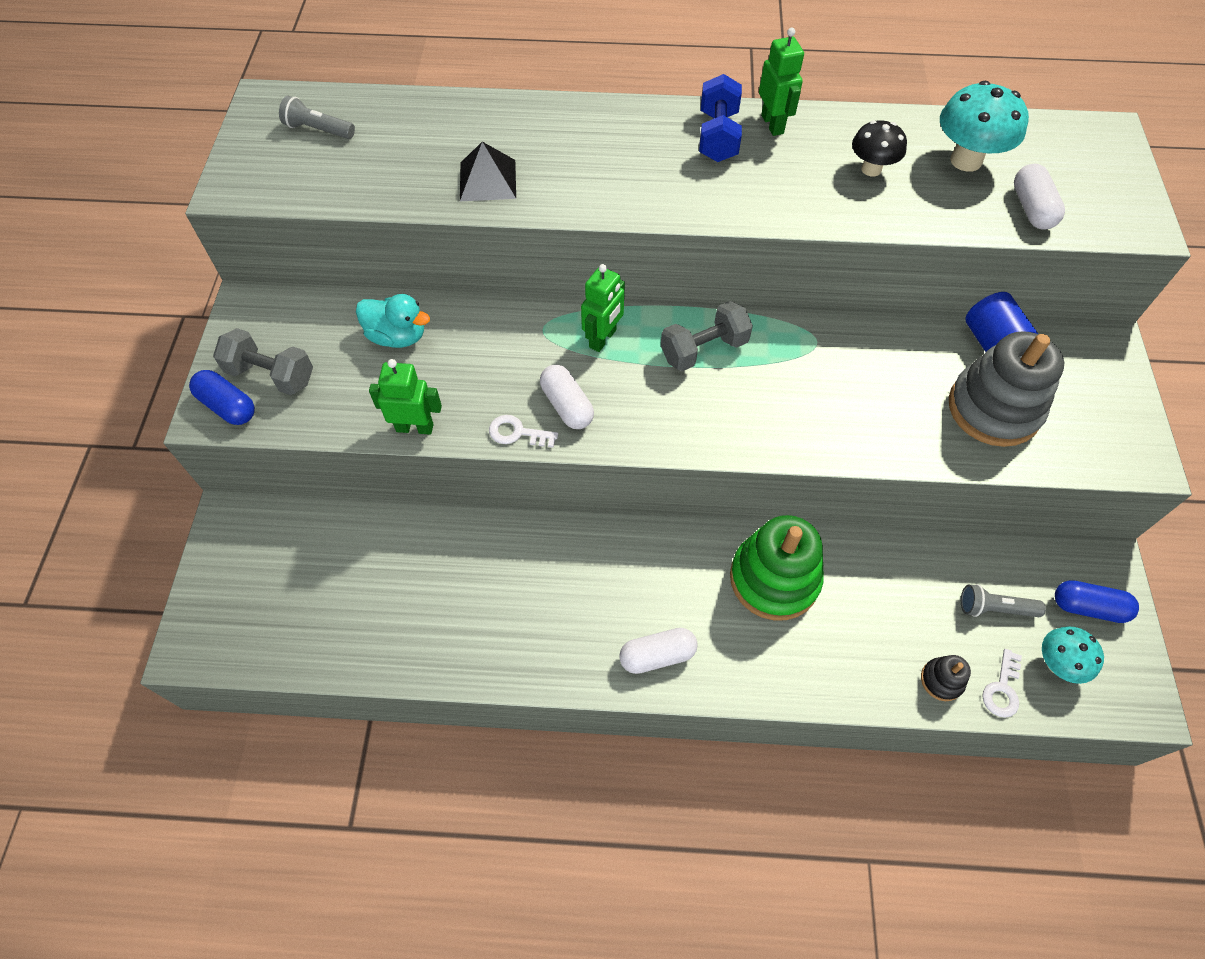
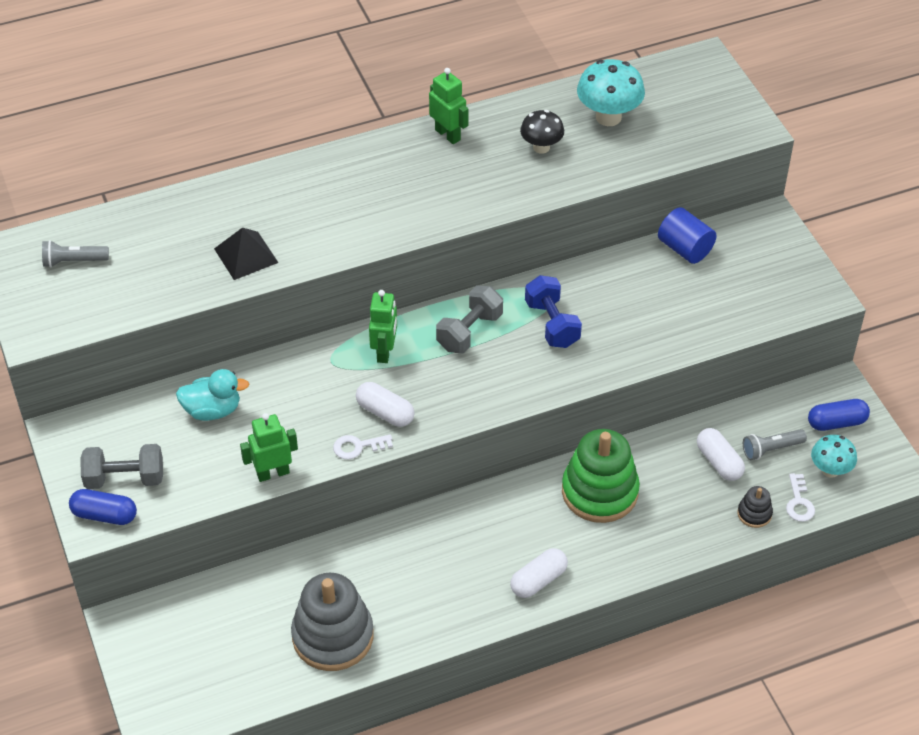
camera: 25 degrees left, 10 degrees down
(718, 136) = (410, 159): blue dumbbell -> blue dumbbell (552, 324)
(993, 408) = (707, 298): grey stacking toy -> grey stacking toy (333, 636)
(1031, 208) = (671, 140): white capsule -> white capsule (719, 462)

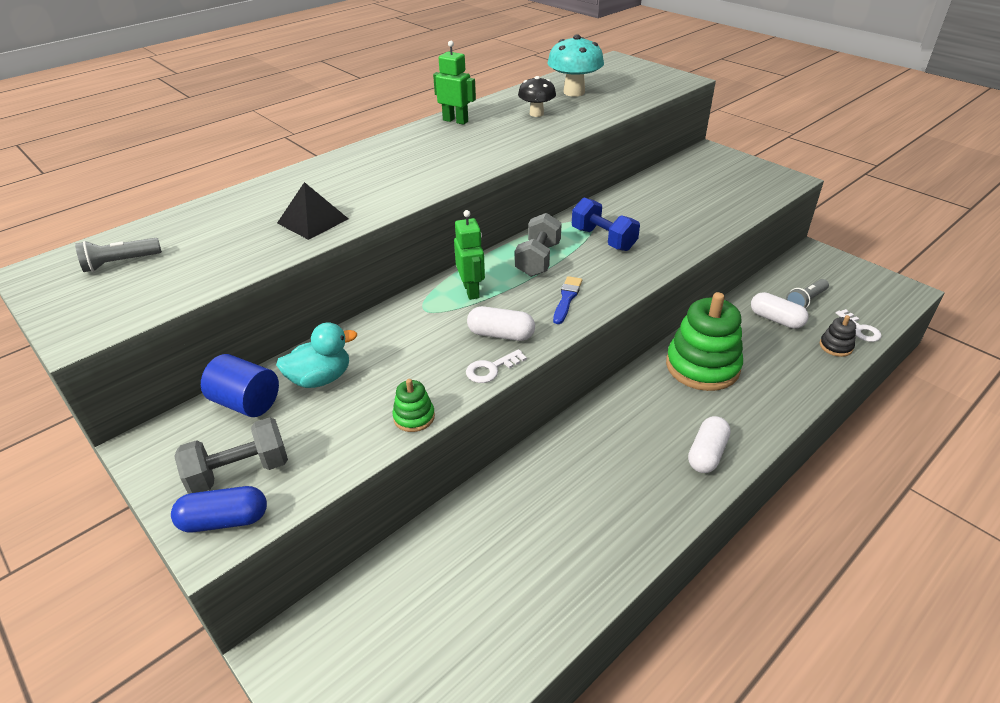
camera: 20 degrees left, 10 degrees down
(273, 473) = (414, 417): green robot -> green stacking toy
(333, 636) = (540, 579): grey stacking toy -> none
(468, 390) = (567, 298): none -> blue brush
(685, 249) = (665, 176): blue cylinder -> blue cylinder (246, 403)
(830, 470) = (860, 302): turquoise mushroom -> none
(836, 422) = (834, 272): blue capsule -> none

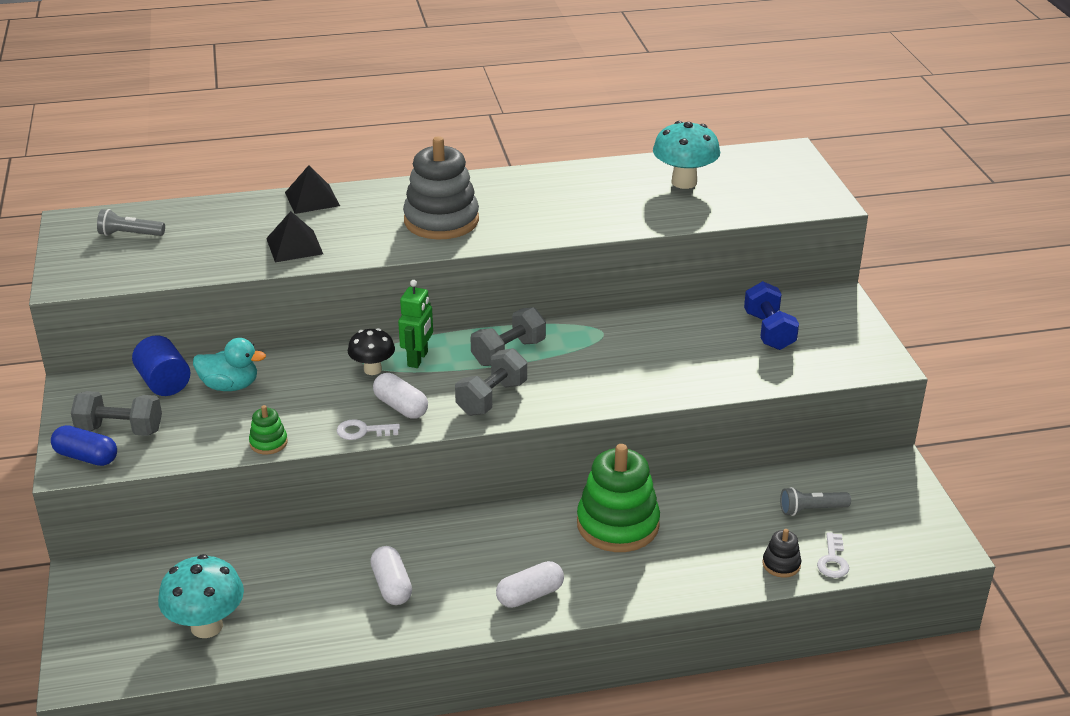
camera: 30 degrees right, 5 degrees down
(287, 180) = (312, 199): none -> black pyramid
(425, 164) = (441, 221): none -> grey stacking toy
(455, 121) = (523, 180): green robot -> none
(464, 638) = (206, 626): none -> turquoise mushroom
(536, 114) = (611, 197): black mushroom -> black mushroom (372, 369)
(567, 298) = (492, 398): blue brush -> grey dumbbell
(603, 239) = (594, 355): blue dumbbell -> blue dumbbell (769, 331)
(776, 319) = (752, 514): white capsule -> white capsule (392, 586)

